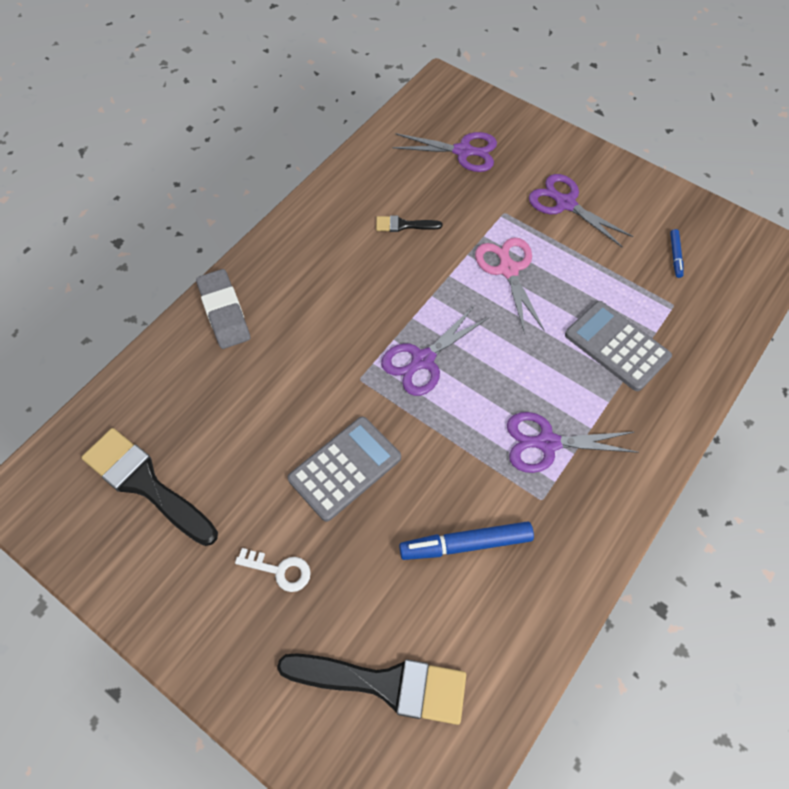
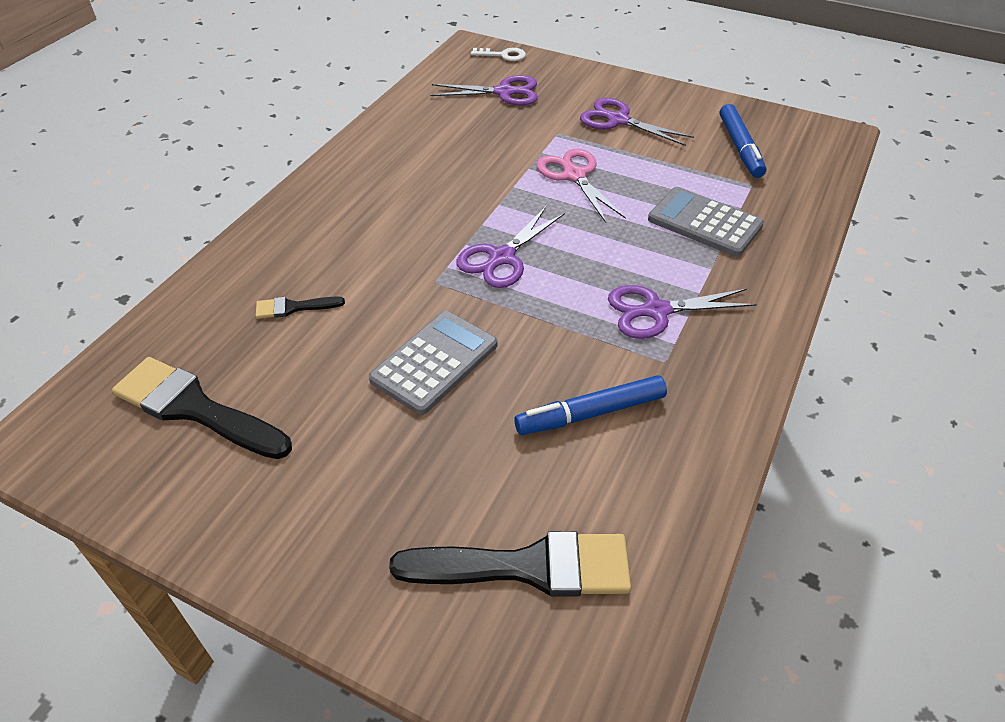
camera: 10 degrees left, 15 degrees down
(224, 312) = (270, 242): grey eraser -> none
(280, 570) = (374, 470): white key -> white key (503, 55)
(403, 225) = (456, 152): black brush -> black brush (293, 307)
(675, 256) = (740, 148): blue marker -> blue marker, size x1.93

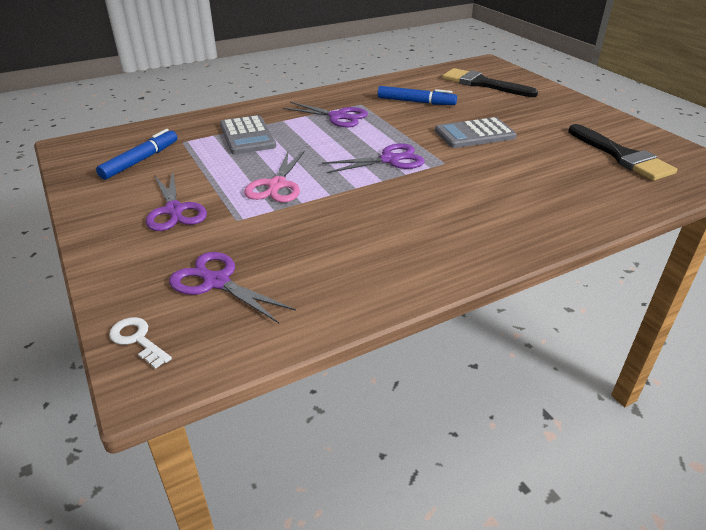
camera: 145 degrees left, 10 degrees down
(293, 307) = (547, 179): black brush -> none

